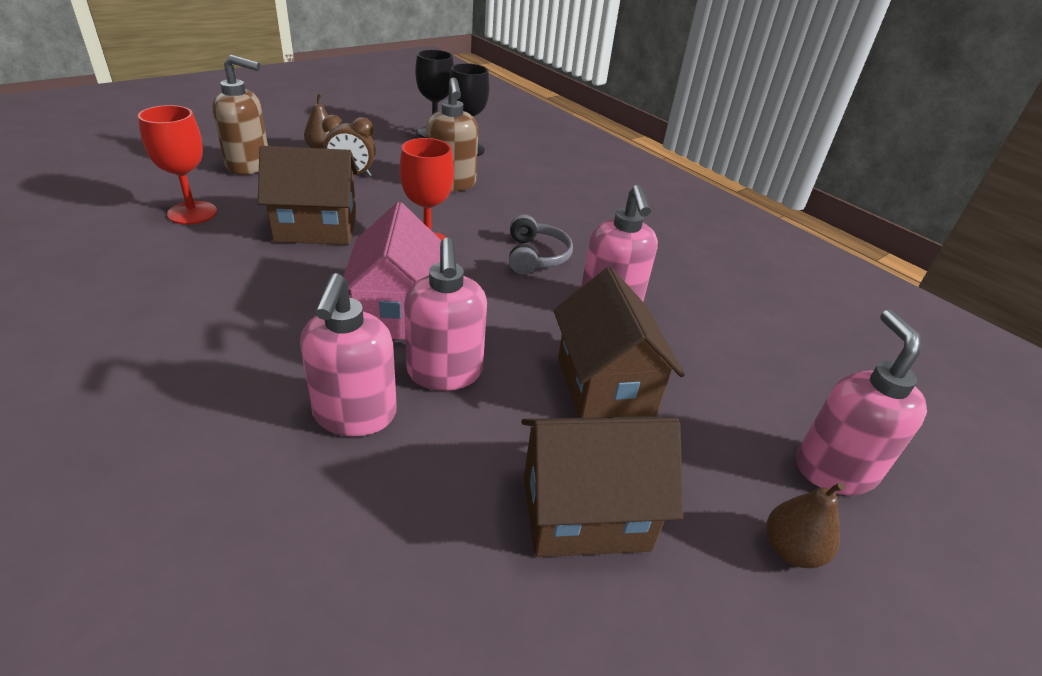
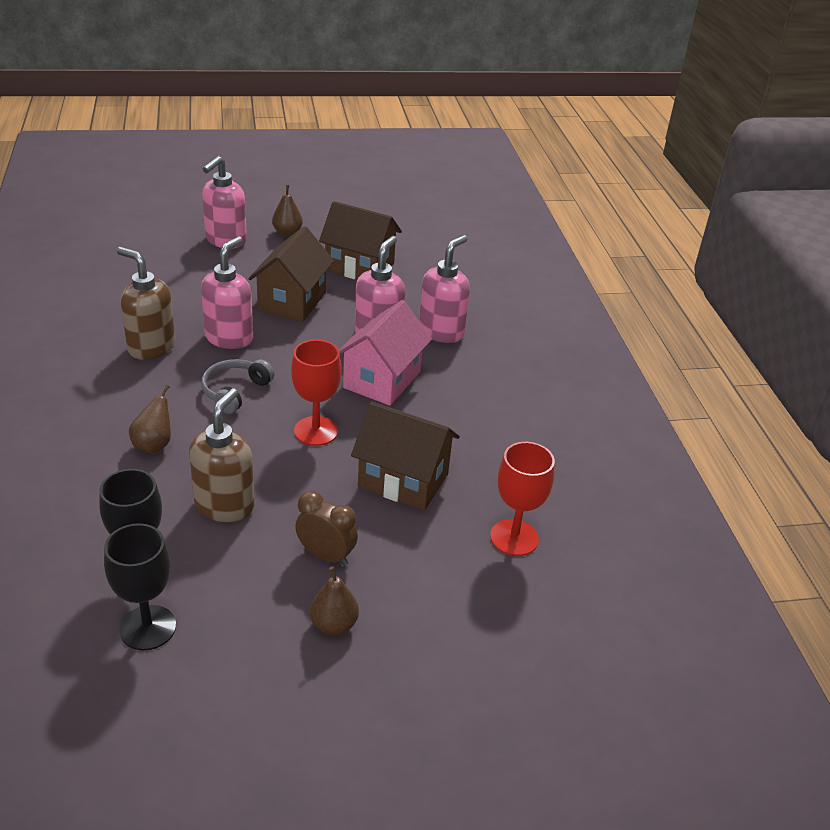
camera: 150 degrees left, 0 degrees up
(249, 165) = (439, 613): brown soap dispenser -> brown soap dispenser (151, 347)
(546, 204) = (154, 445): none -> brown pear

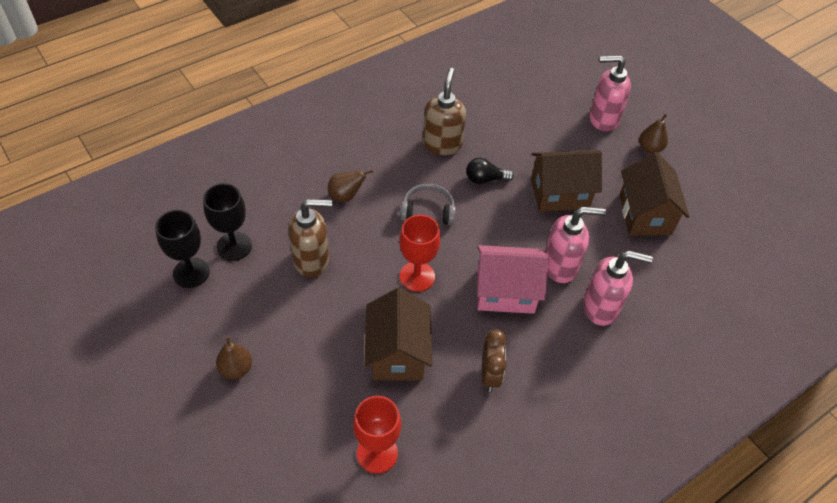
camera: 65 degrees right, 15 degrees up
(229, 338) = (485, 179): pink soap dispenser -> black light bulb
(326, 556) = (295, 337): brown clock -> brown clock (490, 375)

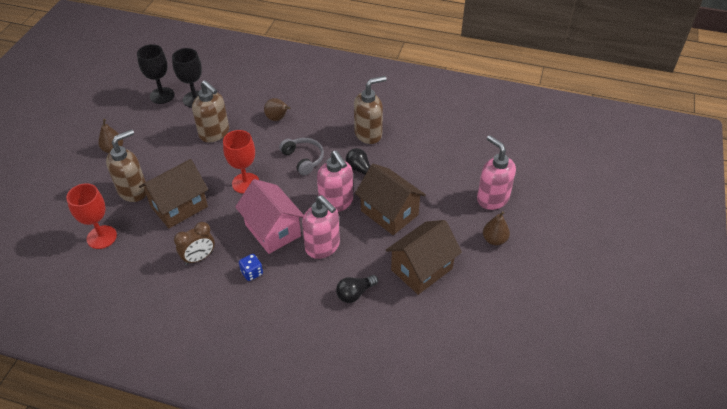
camera: 55 degrees right, 5 degrees down
(330, 384) = (133, 191): none -> brown soap dispenser
(548, 341) = (252, 273): none -> blue dice
(601, 307) = (307, 287): pink soap dispenser -> pink soap dispenser (336, 202)
(636, 277) = (355, 293): none -> black light bulb

